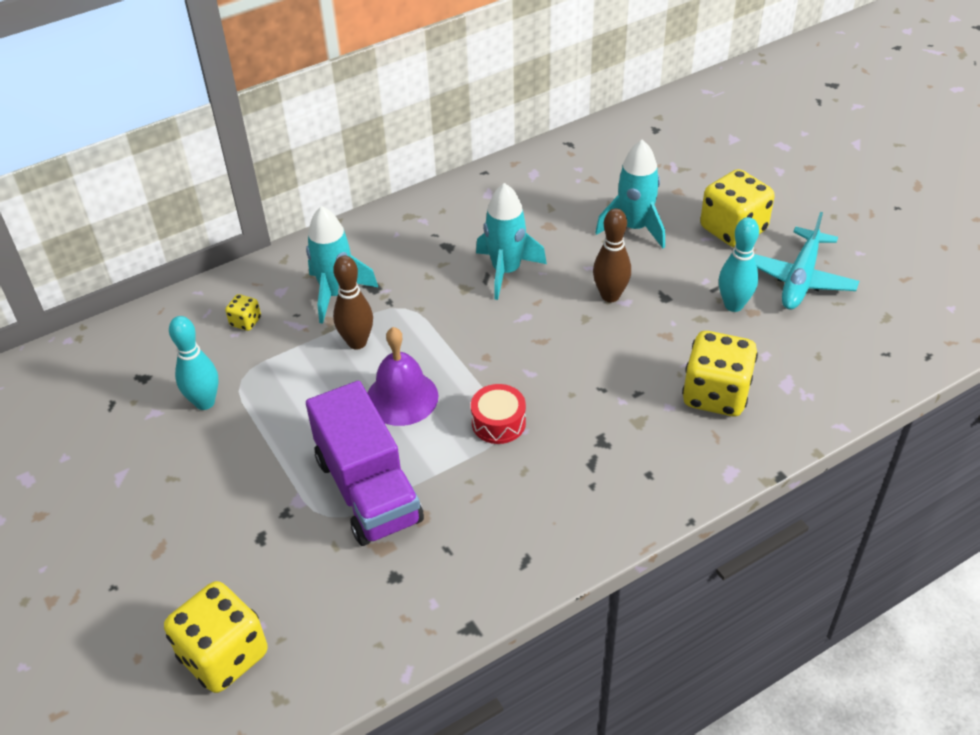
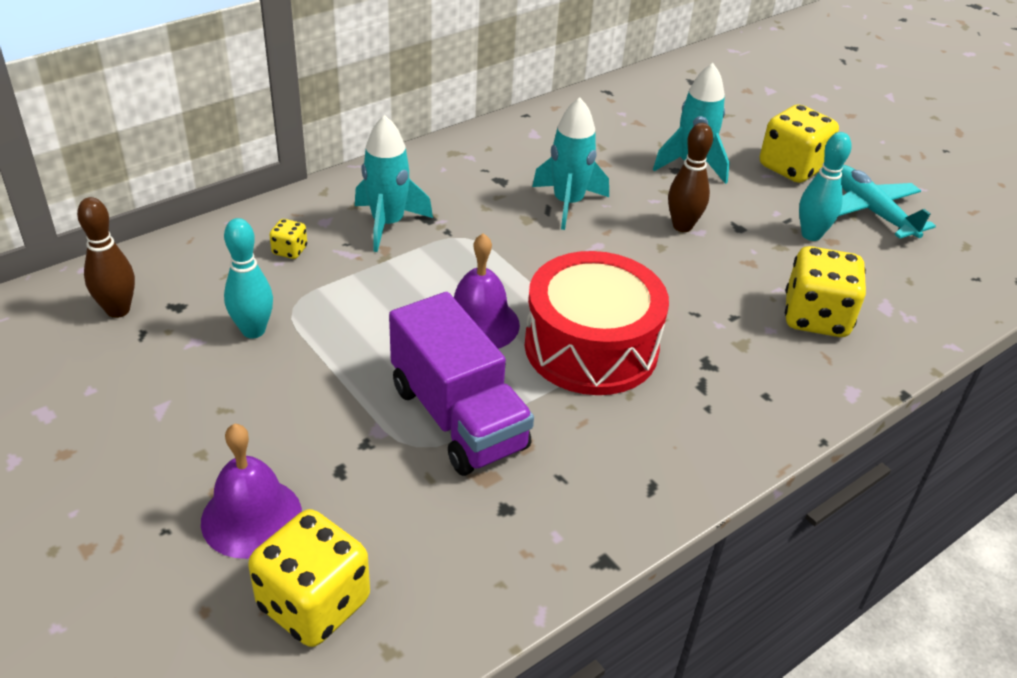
camera: 10 degrees left, 5 degrees down
(183, 577) = (251, 517): none -> purple bell
(357, 342) = (419, 270): brown bowling pin -> brown bowling pin (118, 310)
(498, 422) = (591, 347): red drum -> red drum, size x2.23
(800, 278) = (871, 211): turquoise plane -> turquoise plane turned 135 degrees clockwise

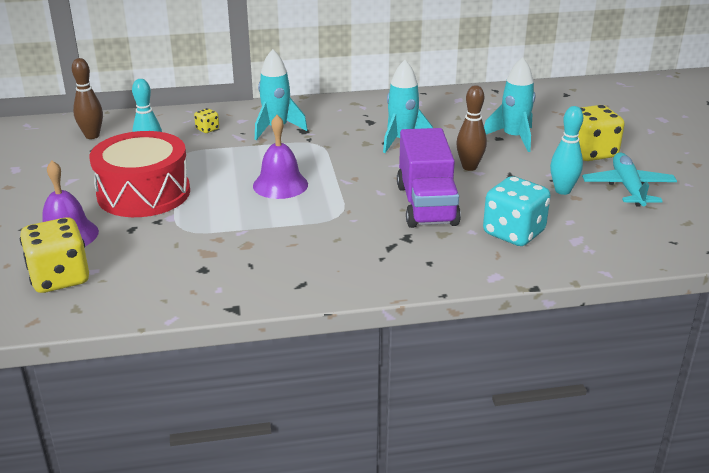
camera: 30 degrees right, 10 degrees down
(458, 417) = (221, 223): purple truck -> purple truck (426, 205)
(591, 347) = (338, 211): red drum -> red drum (144, 193)
(816, 317) = (513, 233): yellow dice -> turquoise dice

